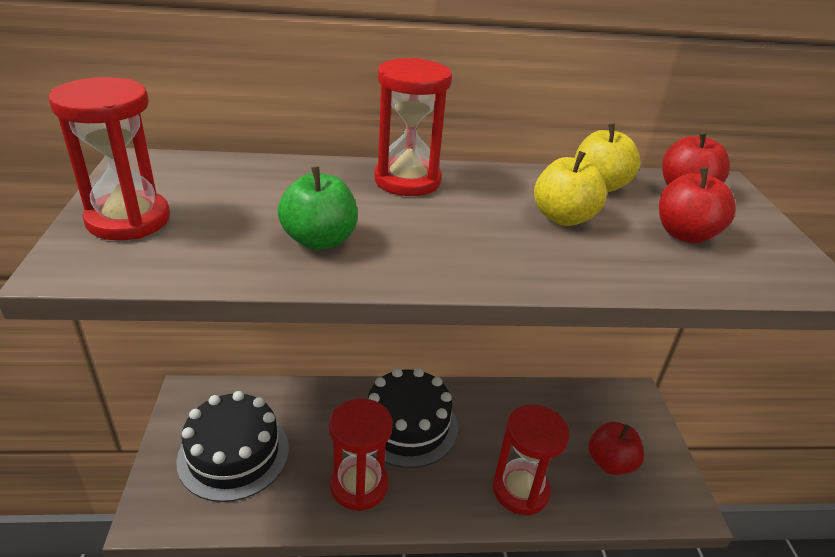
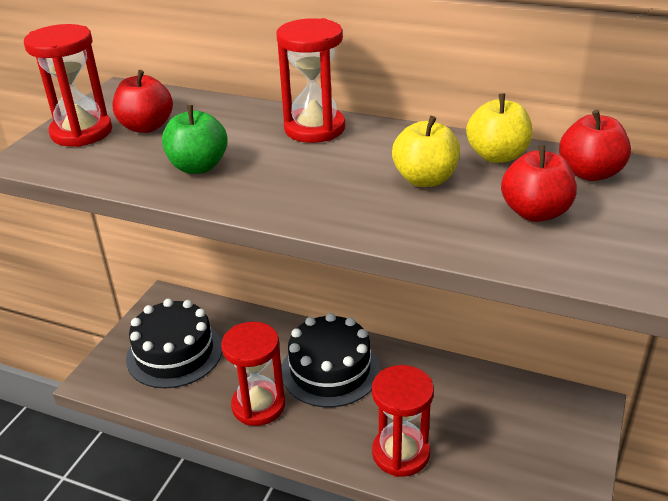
camera: 30 degrees right, 0 degrees up
(610, 463) = (511, 458): red apple -> red apple (146, 127)

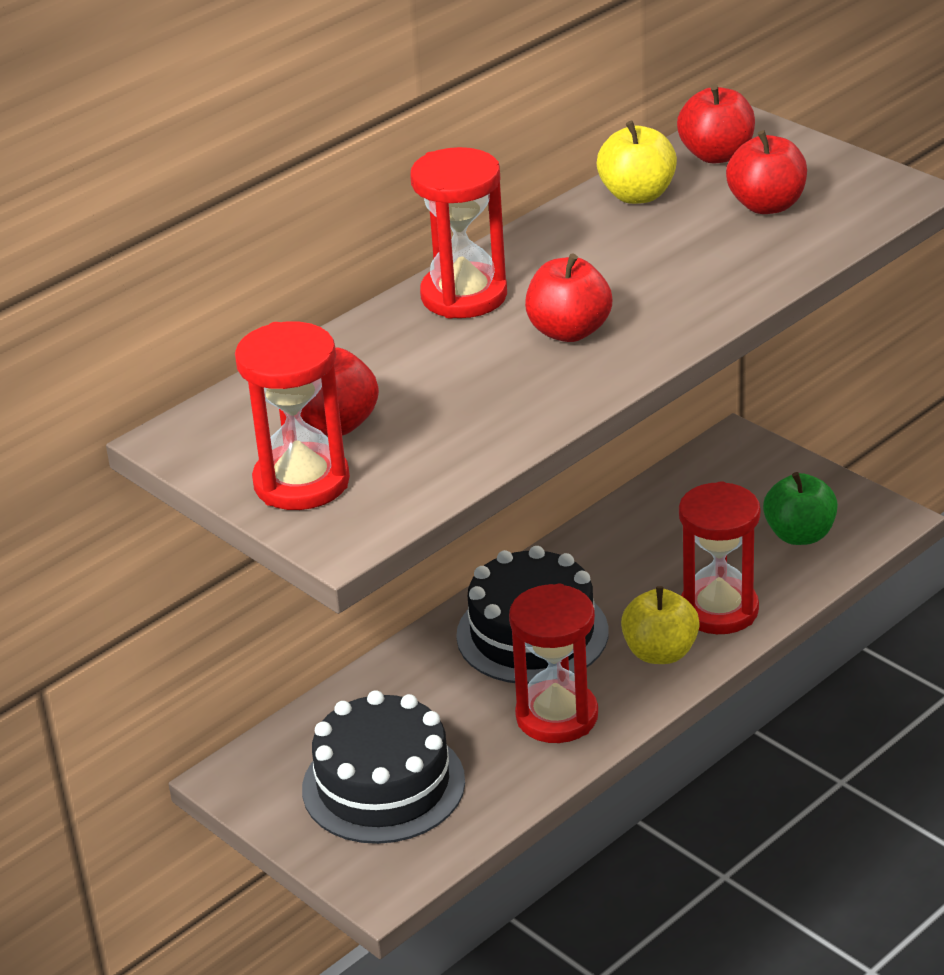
camera: 65 degrees left, 0 degrees up
(198, 167) = (493, 395): green apple -> green apple (800, 535)
(292, 174) = (569, 331): none -> red apple
(425, 179) = (652, 250): yellow apple -> yellow apple (660, 652)

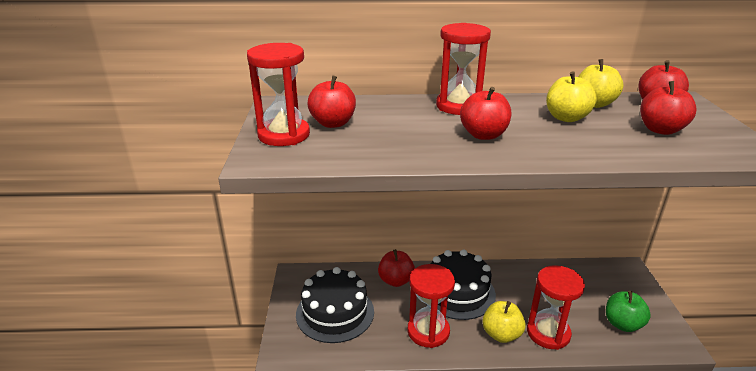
camera: 40 degrees right, 5 degrees down
(415, 677) = (396, 280): none -> red apple
(633, 243) = (566, 118): none -> yellow apple

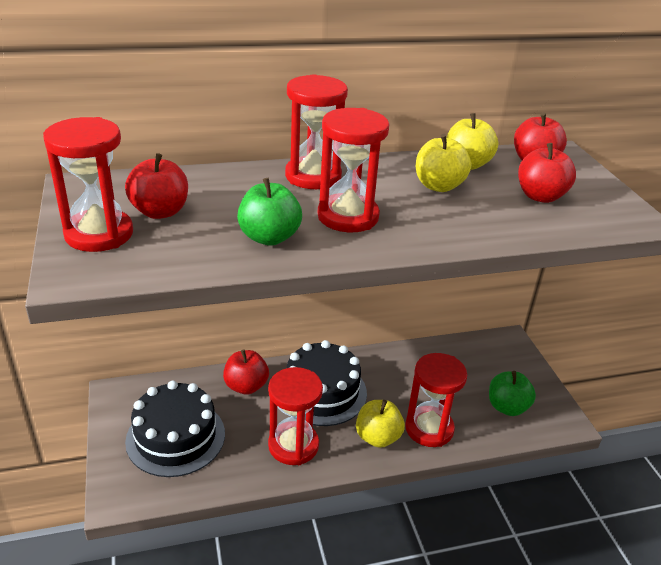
camera: 15 degrees left, 5 degrees up
(415, 145) = (269, 237): none -> green apple
(483, 135) = (348, 217): red apple -> red hourglass

